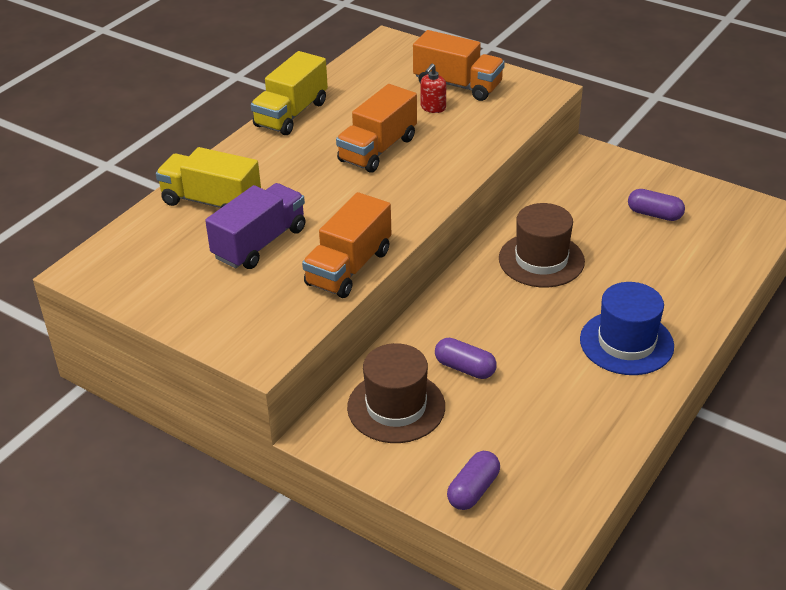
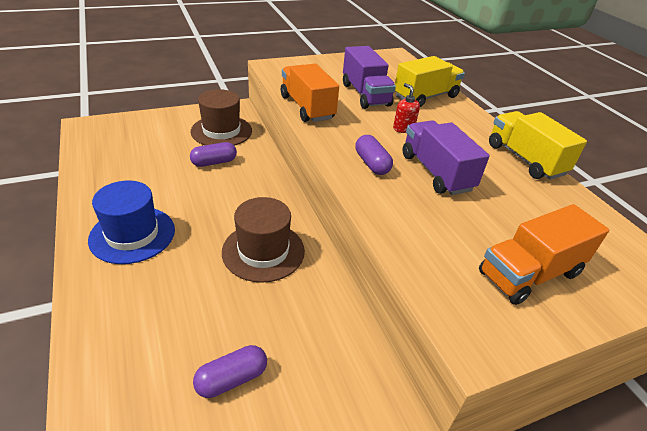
camera: 120 degrees right, 0 degrees up
(378, 149) = (436, 172): orange truck -> purple truck
(433, 108) = (488, 232): red soap dispenser -> red soap dispenser (403, 128)
(473, 490) = (141, 125): purple capsule -> purple capsule (372, 164)

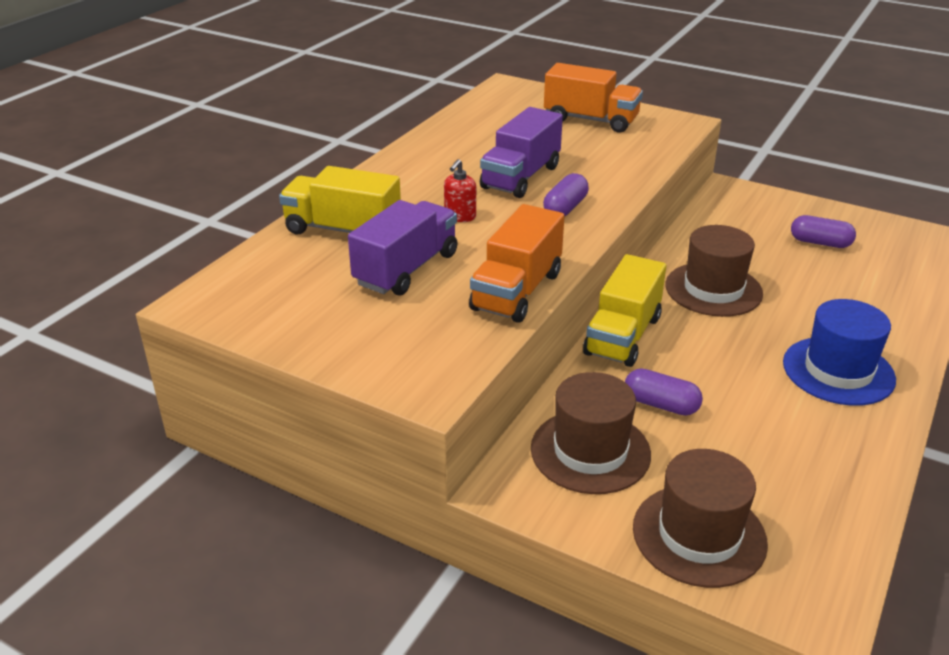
camera: 125 degrees left, 5 degrees down
(150, 126) = (699, 535): none -> brown hat
(525, 159) = (418, 147): yellow truck -> yellow truck (623, 336)

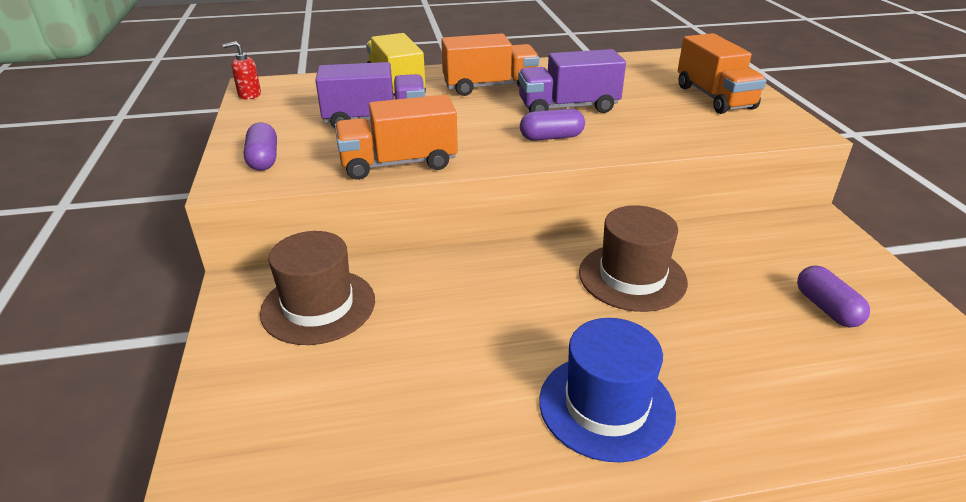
camera: 50 degrees right, 0 degrees up
(422, 189) = (489, 87): none -> orange truck
(460, 216) = (473, 110): red soap dispenser -> red soap dispenser (249, 95)
(623, 336) = (493, 260): yellow truck -> none
(661, 404) = (418, 316): purple capsule -> purple capsule (263, 159)
(699, 535) = (255, 407): brown hat -> none

